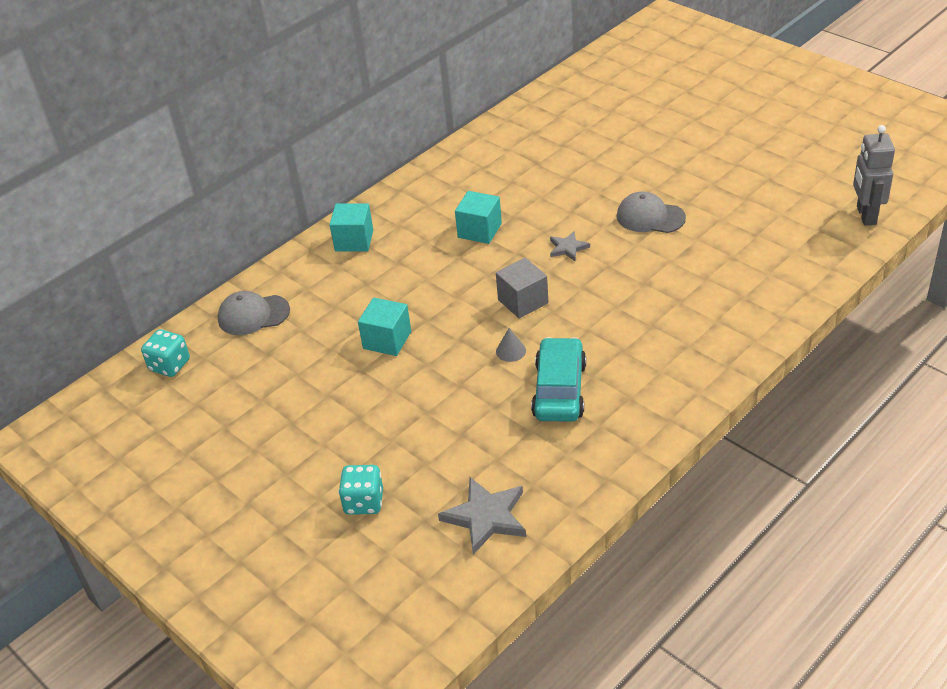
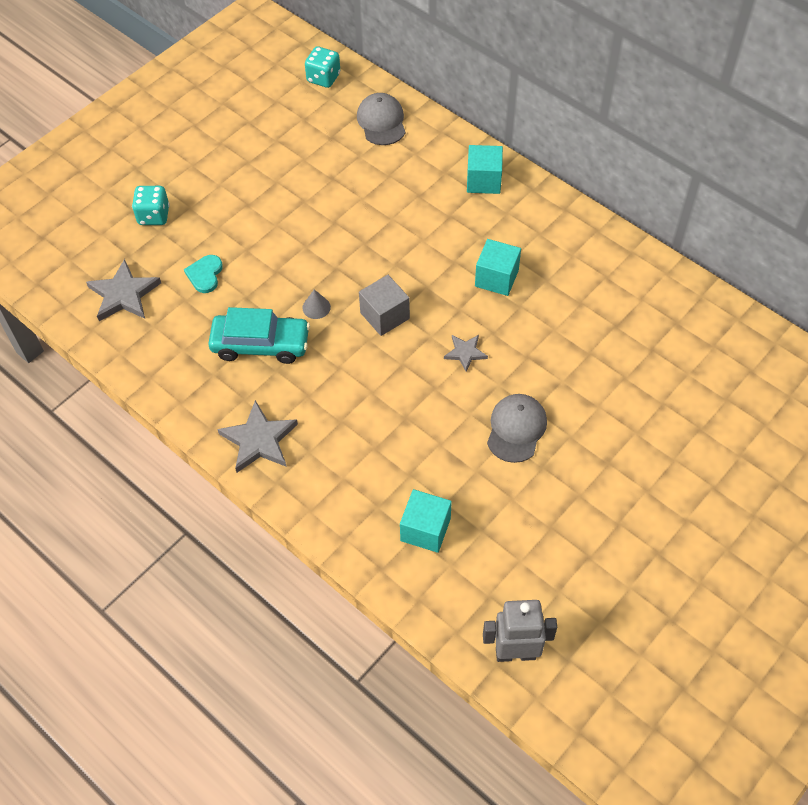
camera: 85 degrees right, 15 degrees up
(387, 340) = (340, 216): turquoise cube -> turquoise cube (425, 529)
(460, 445) = (205, 275): none -> turquoise heart
(679, 382) = (259, 440): none -> grey star

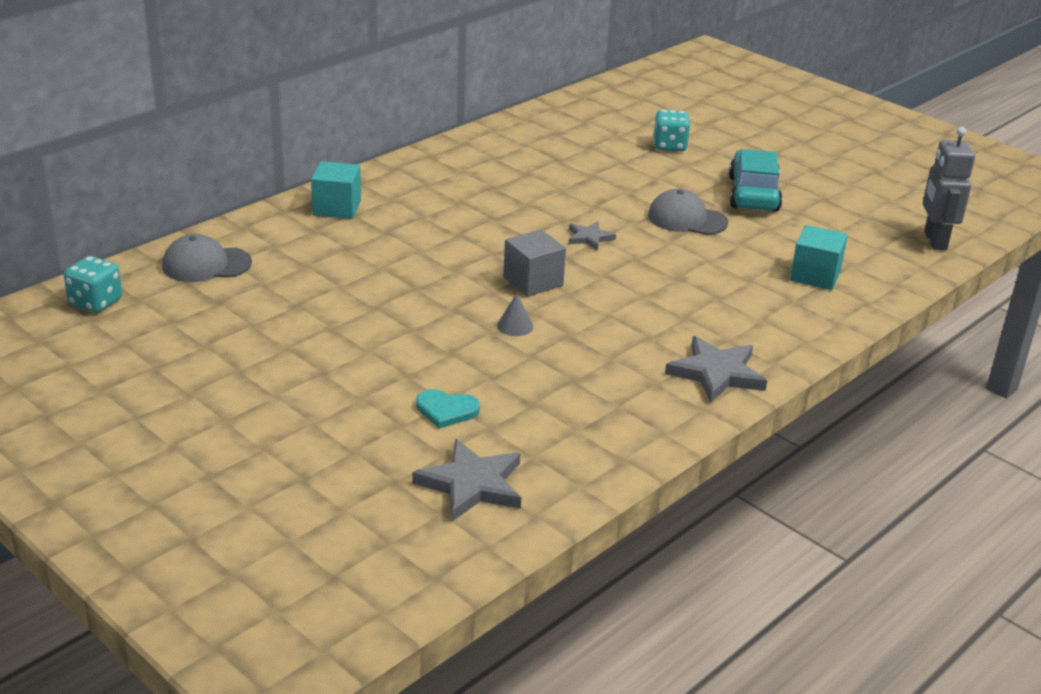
camera: 90 degrees left, 25 degrees down
(154, 216) = (320, 457): turquoise dice -> turquoise dice (670, 146)
(261, 344) = (571, 368): turquoise car -> turquoise car (753, 194)
(496, 278) = (486, 212): turquoise cube -> none

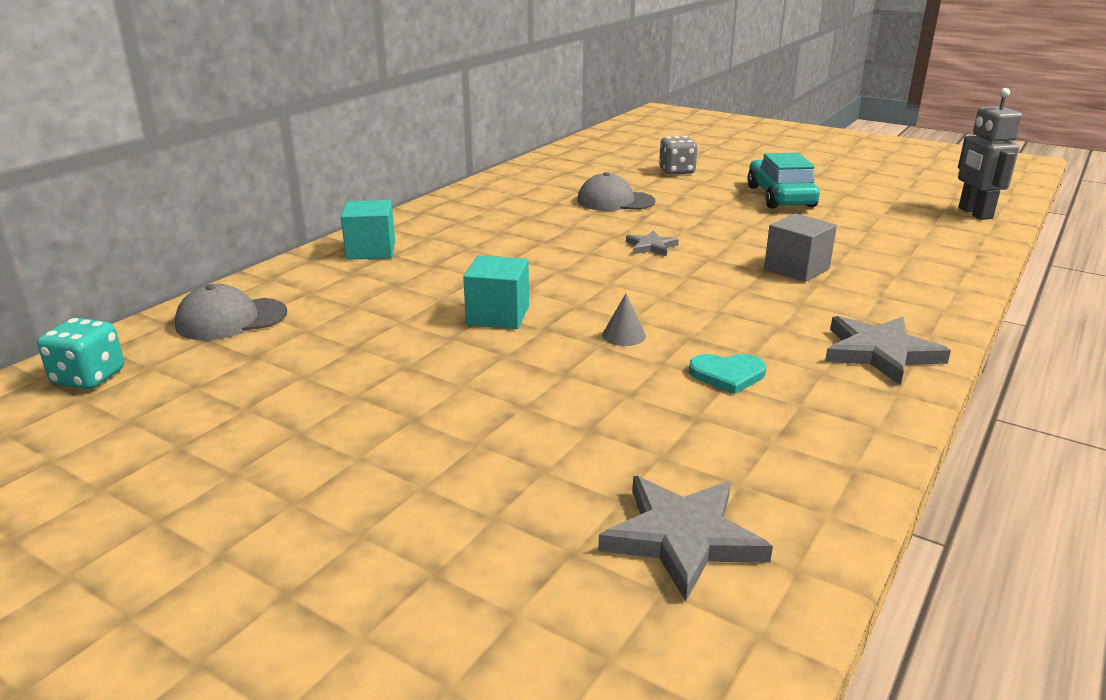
camera: 10 degrees left, 5 degrees down
(446, 410) = (594, 442): turquoise heart -> turquoise heart (727, 375)
(533, 281) = (617, 290): grey cube -> grey cube (796, 269)
(670, 146) = (676, 171): turquoise dice -> grey dice
(687, 219) = (735, 221): grey cap -> grey cap (615, 201)
(815, 275) = (896, 252): turquoise cube -> turquoise cube (498, 315)

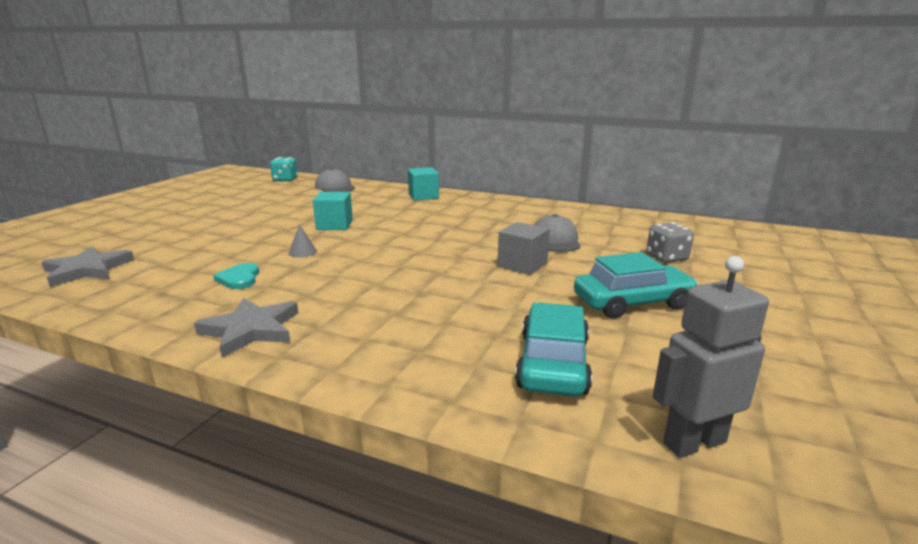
camera: 80 degrees right, 5 degrees down
(651, 246) = (457, 254): grey star -> none
(796, 269) = (424, 304): grey cube -> grey cube (522, 264)
(896, 233) = (553, 363): none -> turquoise car

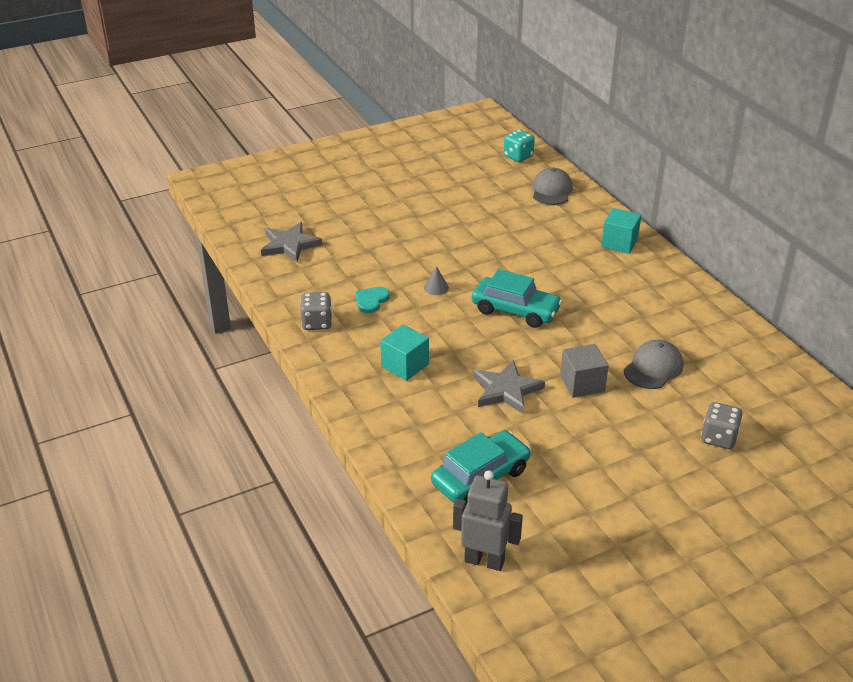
camera: 40 degrees right, 15 degrees up
(184, 314) = (317, 323): none -> grey dice
(251, 329) = (342, 357): grey star -> grey star (506, 390)
(334, 225) = (492, 259): turquoise cube -> turquoise cube (405, 365)
(632, 303) = (607, 464): turquoise car -> turquoise car (515, 310)

